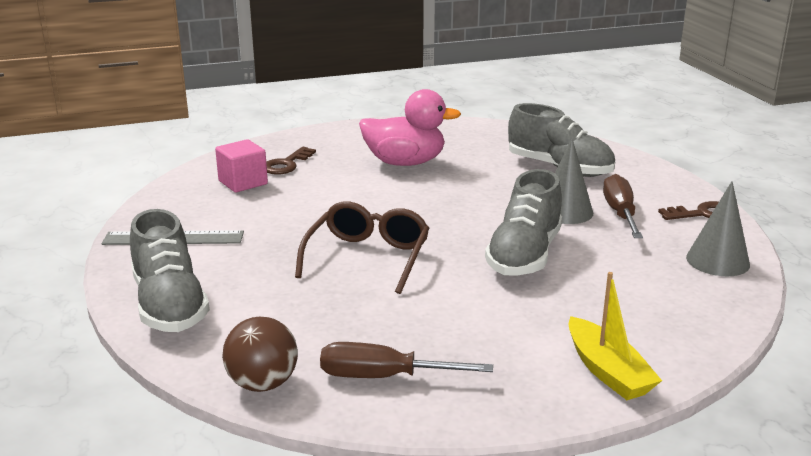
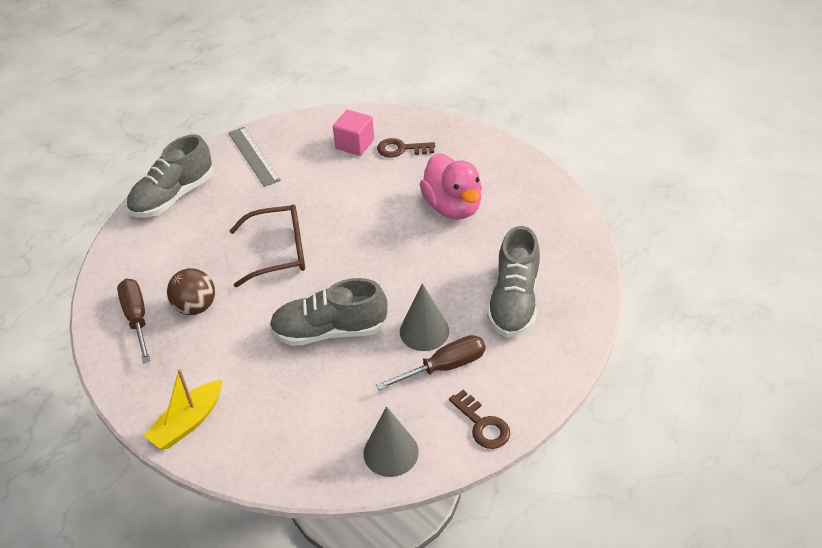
camera: 65 degrees right, 20 degrees up
(263, 384) = (109, 272): brown ball -> brown ball (195, 307)

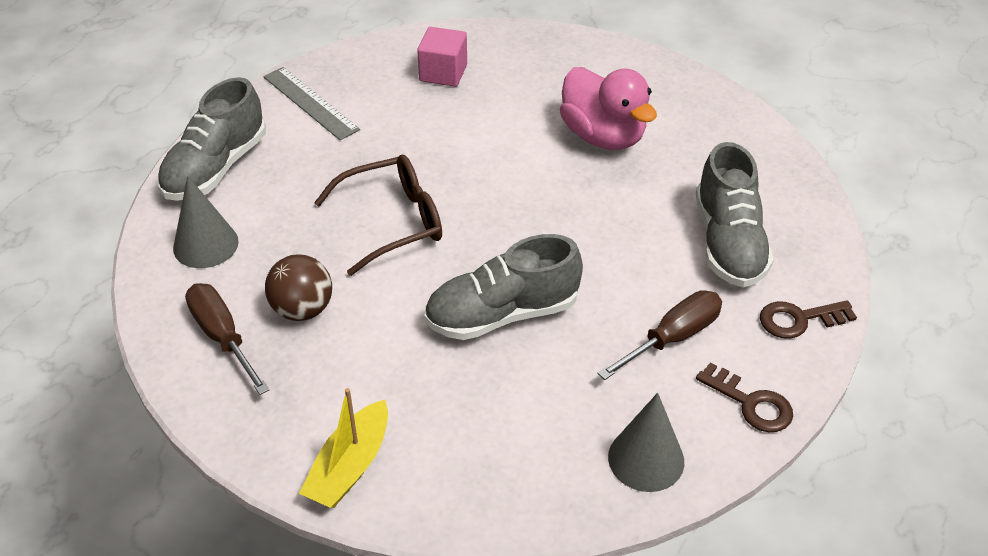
camera: 15 degrees left, 0 degrees up
(401, 149) = (507, 72): brown key -> brown key (799, 320)
(424, 331) = (628, 296): grey cone -> grey cone (205, 244)

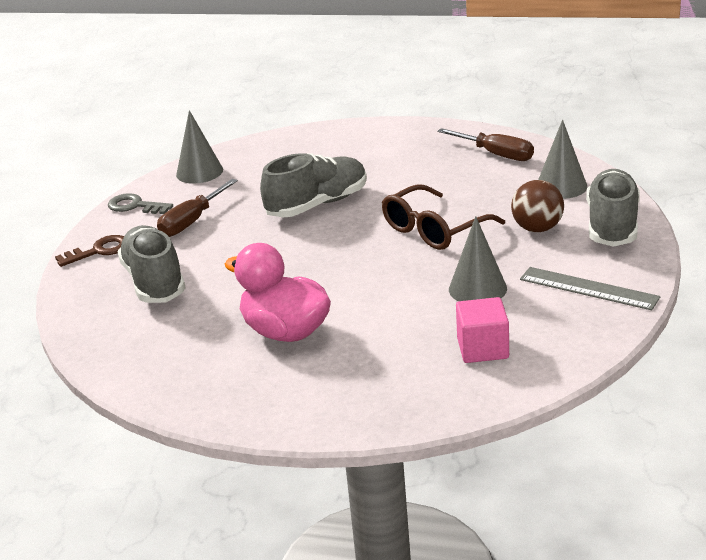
camera: 165 degrees right, 15 degrees down
(302, 309) = (457, 176): brown ball -> brown ball (537, 228)
(350, 466) = (370, 133): yellow boat -> none
(404, 131) = (477, 289): none -> grey cone
(751, 403) = (135, 206): brown key -> grey key

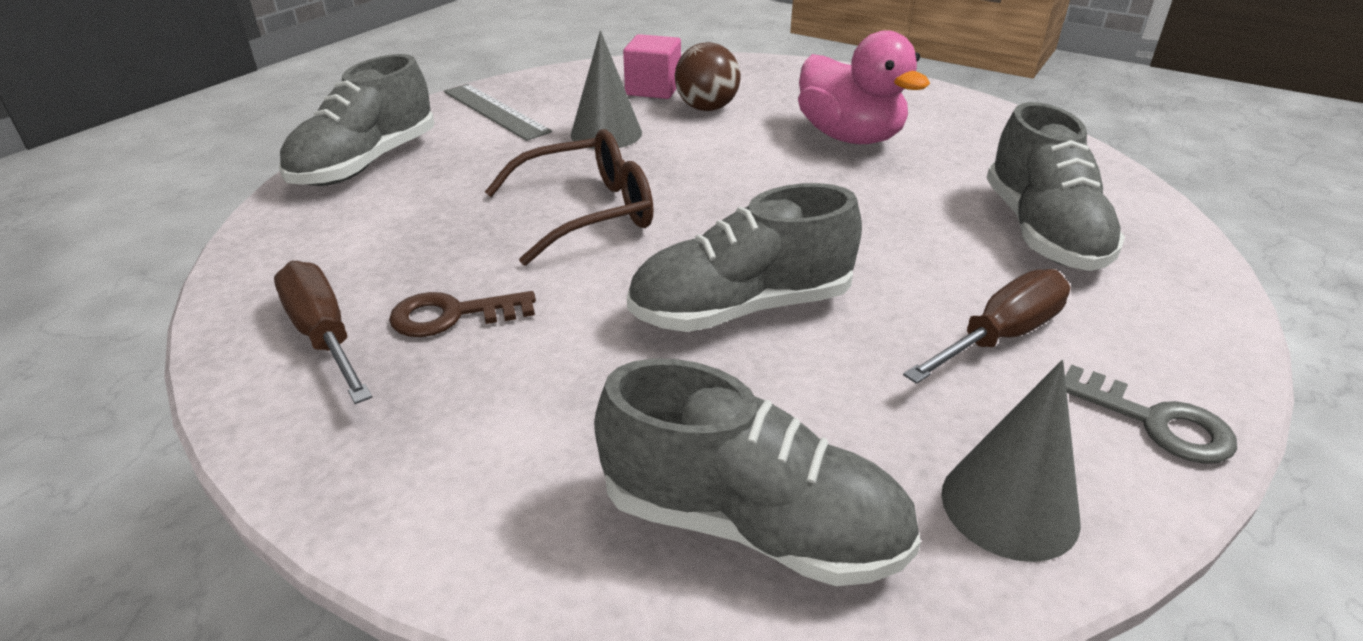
camera: 165 degrees left, 5 degrees up
(99, 251) = (1180, 315): brown key -> brown key (452, 315)
(286, 150) = (751, 524): none -> grey shoe
(537, 228) = (455, 181): brown ball -> brown ball (706, 108)
(561, 186) = (331, 234): grey cone -> none

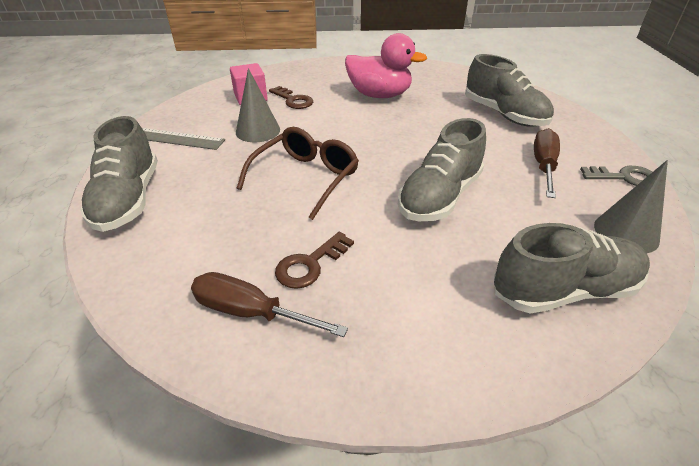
camera: 35 degrees left, 5 degrees up
(706, 108) = (293, 100): brown ball -> brown key

